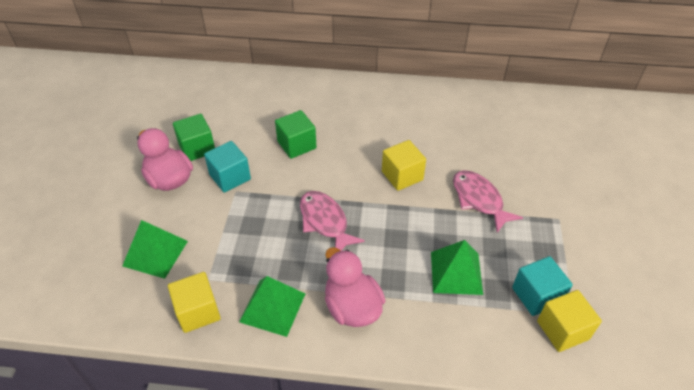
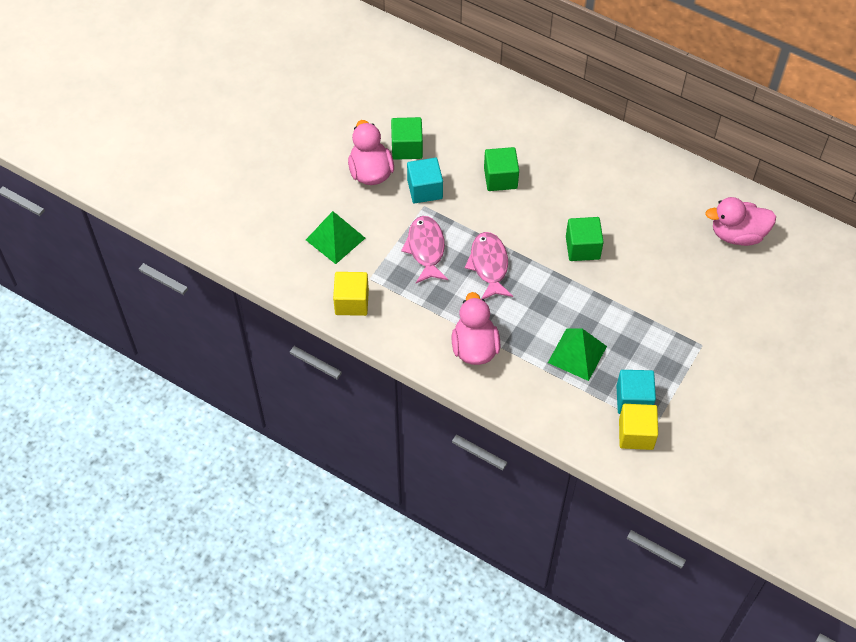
camera: 25 degrees right, 10 degrees up
(272, 307) = (411, 322): green pyramid -> none
(402, 176) = (582, 247): yellow cube -> green cube
(479, 200) = (640, 298): pink fish -> pink fish (426, 249)
(521, 121) = (737, 234): none -> pink duck

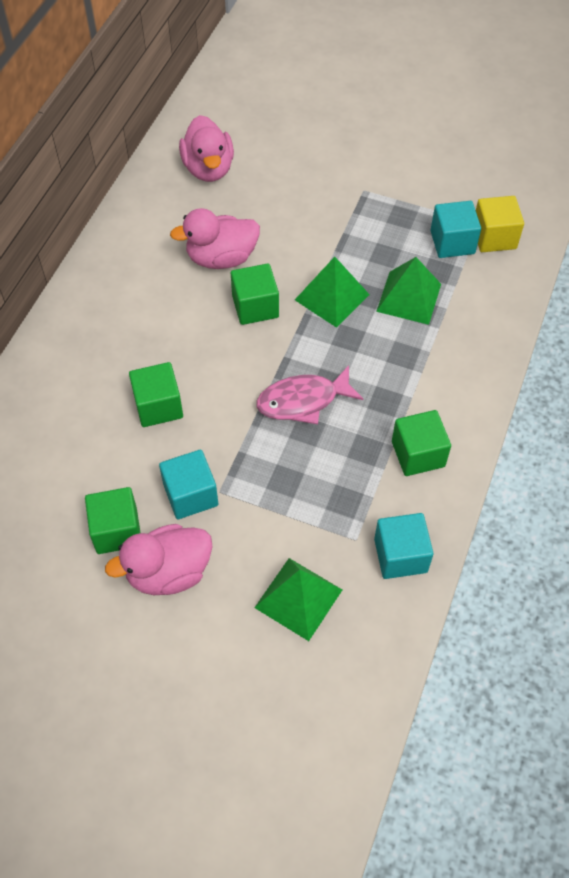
camera: 100 degrees left, 0 degrees up
(351, 302) = (400, 555): yellow cube -> turquoise cube
(426, 249) = (292, 477): pink fish -> none
(429, 329) = (418, 454): none -> green cube
(474, 347) = (430, 400): pink duck -> pink duck (221, 258)
(585, 300) = (332, 297): none -> green pyramid

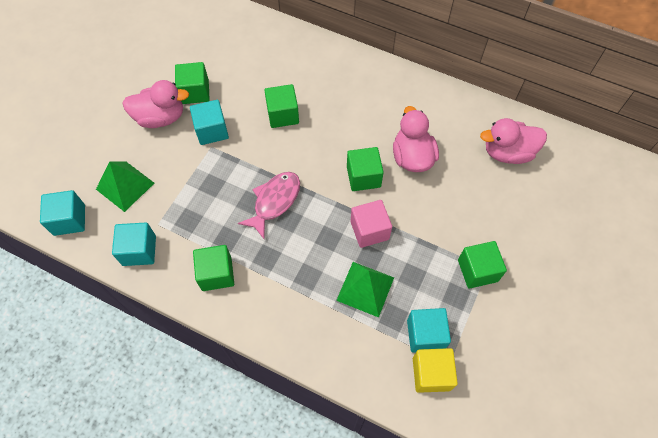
camera: 95 degrees right, 5 degrees up
(168, 572) = (161, 117): pink duck -> pink duck turned 105 degrees clockwise
(303, 401) = (274, 201): pink fish -> pink fish turned 45 degrees clockwise
(332, 297) = (369, 230): green pyramid -> pink cube
(366, 666) = (69, 220): none -> turquoise cube
(368, 198) = (477, 270): none -> green cube

